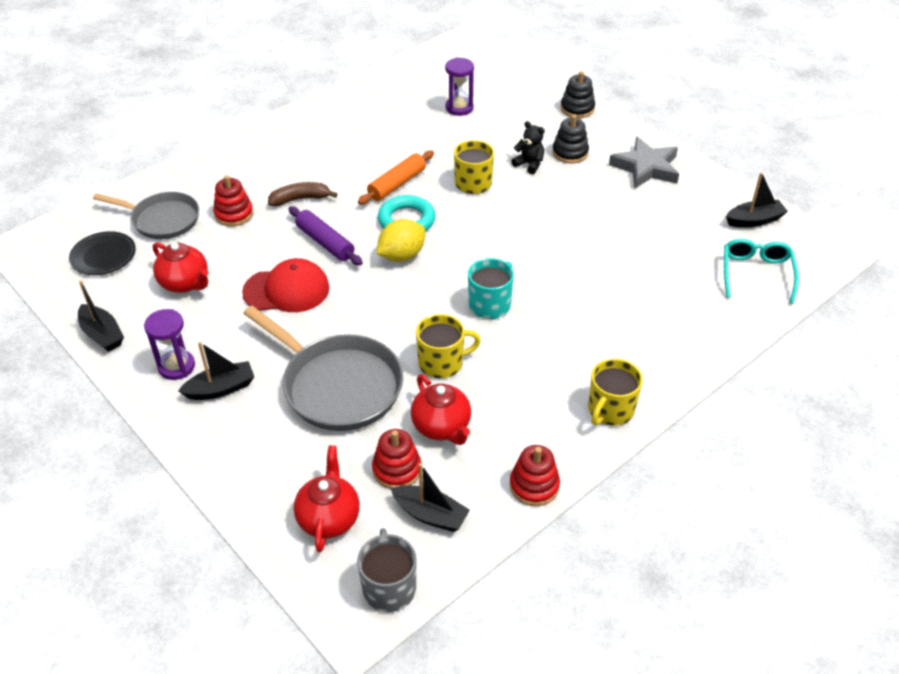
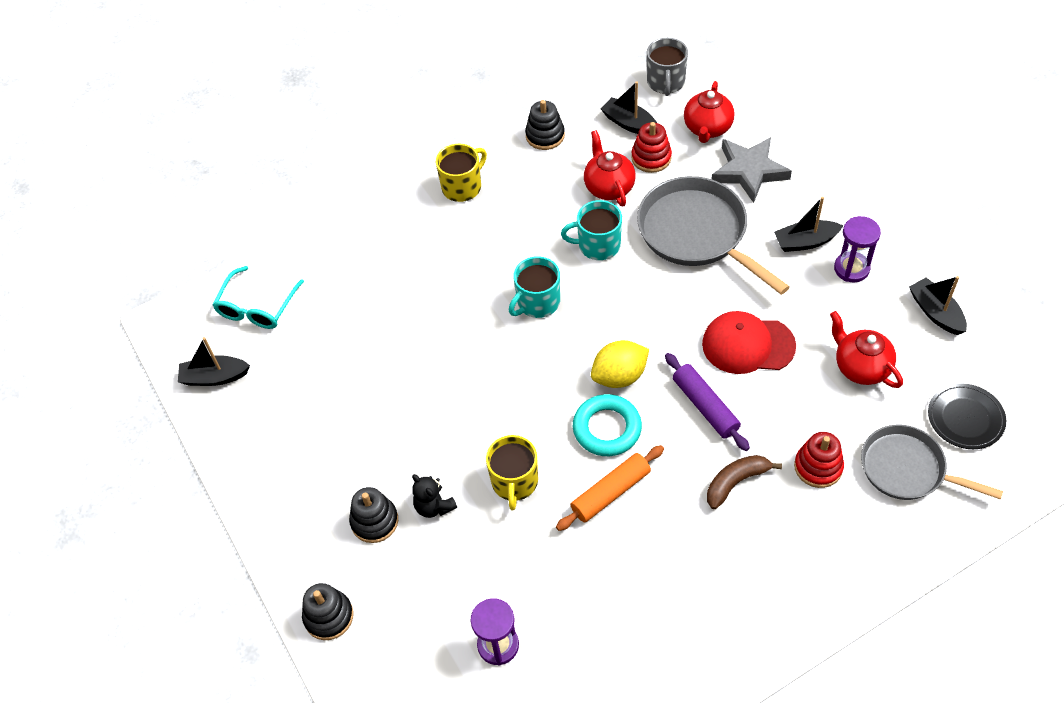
camera: 165 degrees left, 10 degrees up
(300, 199) = (736, 482): brown banana -> brown banana turned 150 degrees clockwise
(442, 362) = (598, 245): yellow mug -> turquoise mug
(534, 486) = (545, 135): red stacking toy -> black stacking toy
(646, 167) = (291, 479): grey star -> grey star (749, 171)

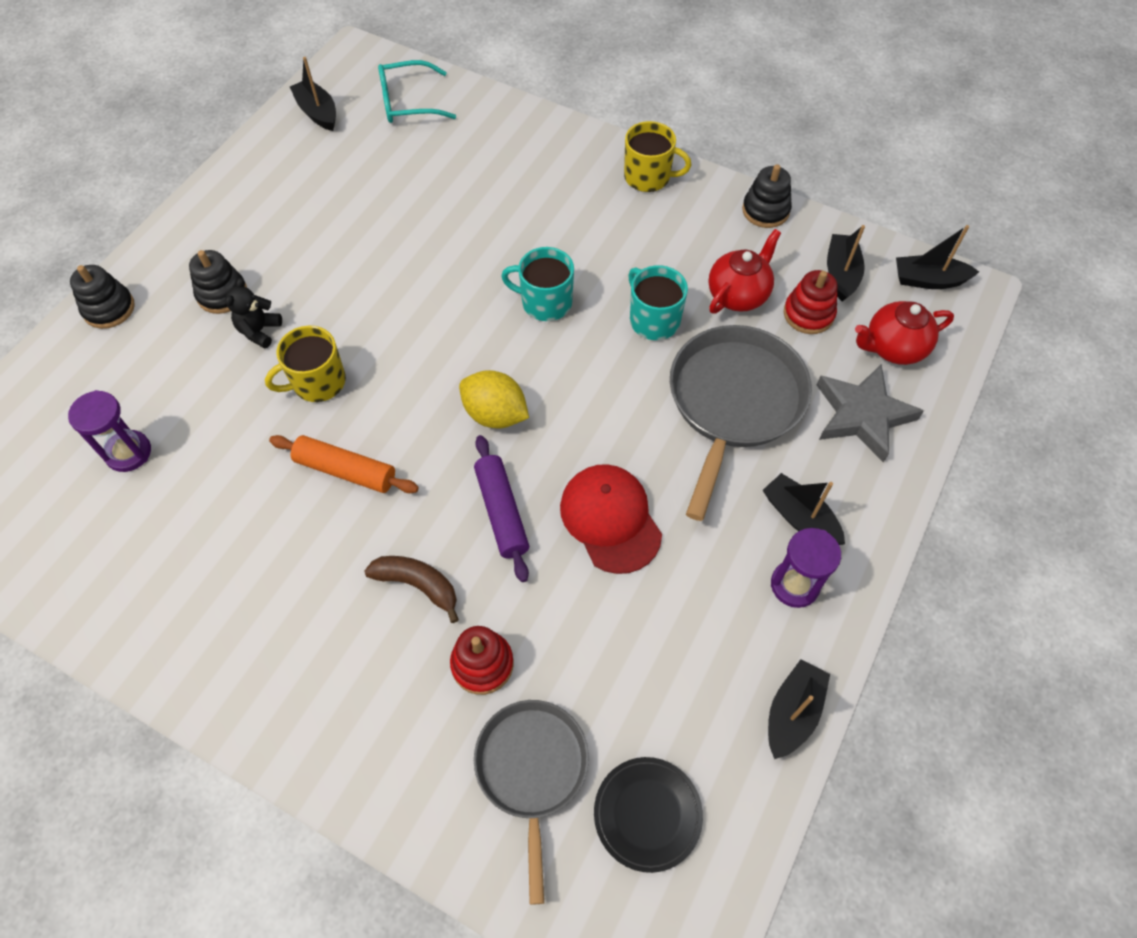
camera: 55 degrees right, 5 degrees up
(607, 428) = (423, 432): turquoise ring -> none
(666, 82) = (928, 280): grey mug -> black boat
(705, 406) = (502, 512): purple rolling pin -> purple rolling pin turned 45 degrees counterclockwise
(860, 367) = (652, 655): red teapot -> none

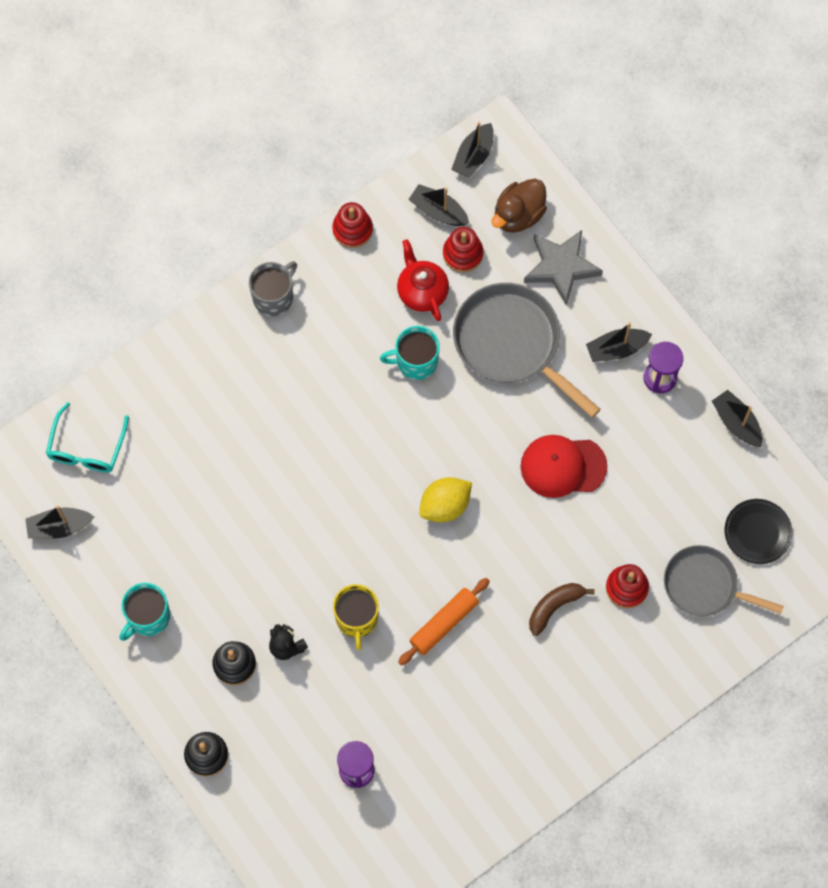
camera: 65 degrees left, 10 degrees up
(502, 512) = (525, 533): purple rolling pin -> none
(545, 302) = (362, 429): turquoise mug -> turquoise mug (148, 617)
(648, 177) = (274, 297): yellow mug -> grey mug
(765, 210) = (352, 230): black stacking toy -> red stacking toy
(893, 348) = (518, 215): red teapot -> brown duck

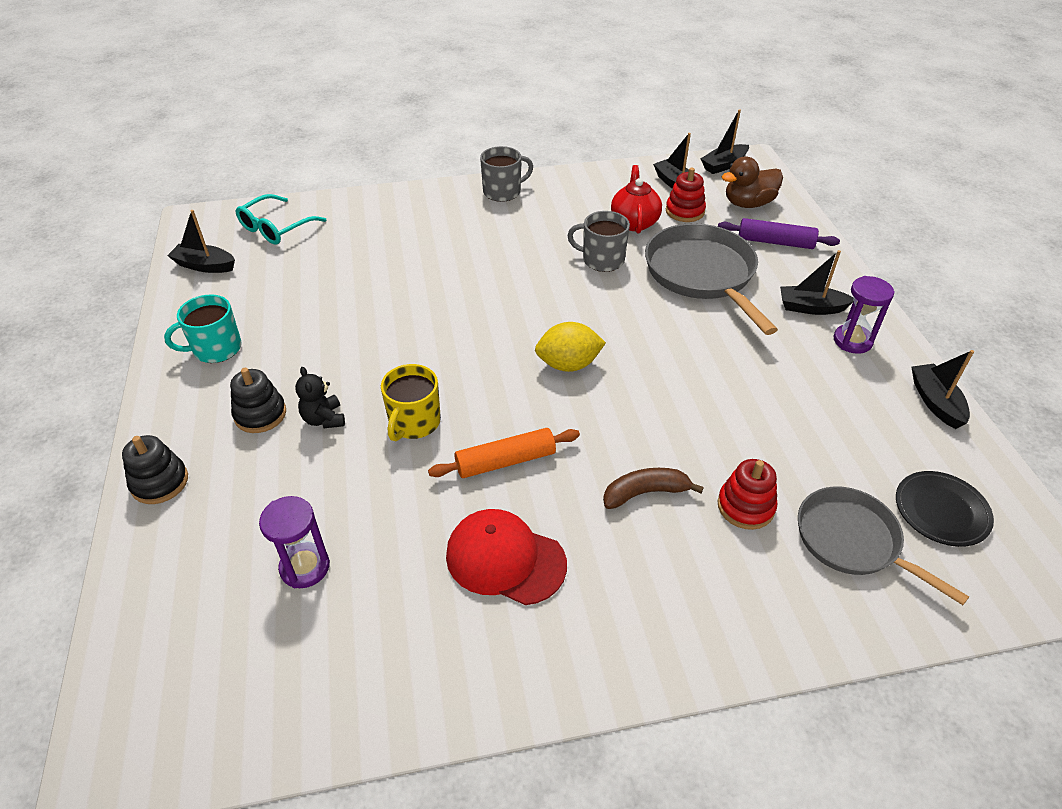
camera: 25 degrees right, 25 degrees down
(352, 230) = (595, 175): red stacking toy -> none
(415, 361) = (602, 260): turquoise mug -> grey mug
(561, 267) = (775, 242): grey star -> purple rolling pin
(563, 466) = (714, 375): red cap -> red cap (505, 559)

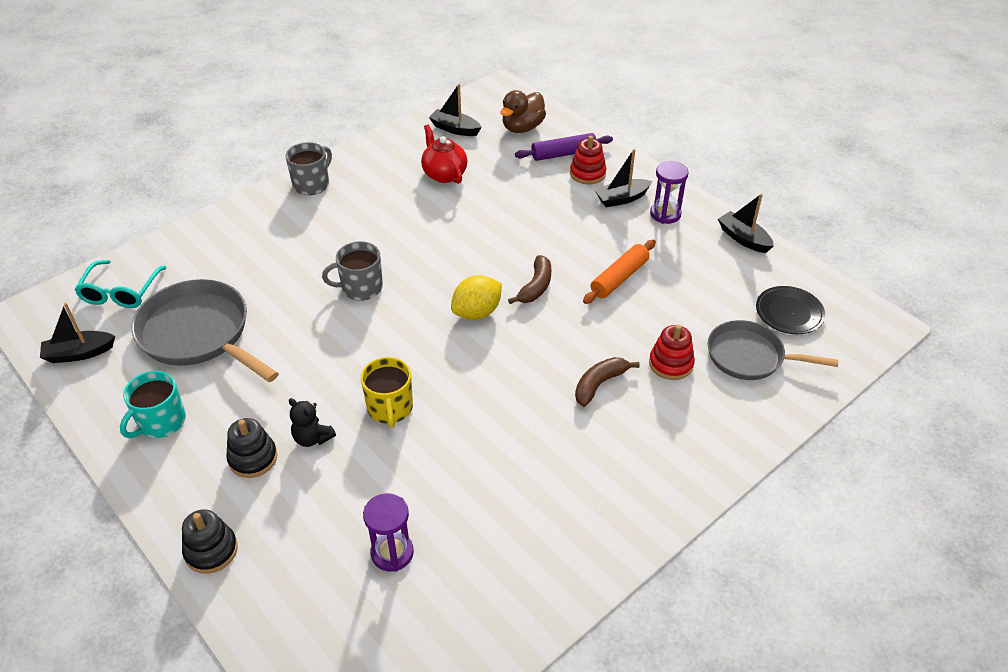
camera: 30 degrees left, 0 degrees up
(505, 461) = (484, 406): orange rolling pin -> orange rolling pin (619, 278)
(505, 559) = (536, 475): red cap -> none
(602, 260) = (441, 216): grey mug -> grey mug (361, 288)
(649, 362) = (536, 286): none -> brown banana
(685, 211) = (478, 151): red stacking toy -> red stacking toy (587, 173)
(702, 274) = (527, 200): grey pan -> grey pan (199, 334)
(724, 165) = (481, 99): black boat -> none

